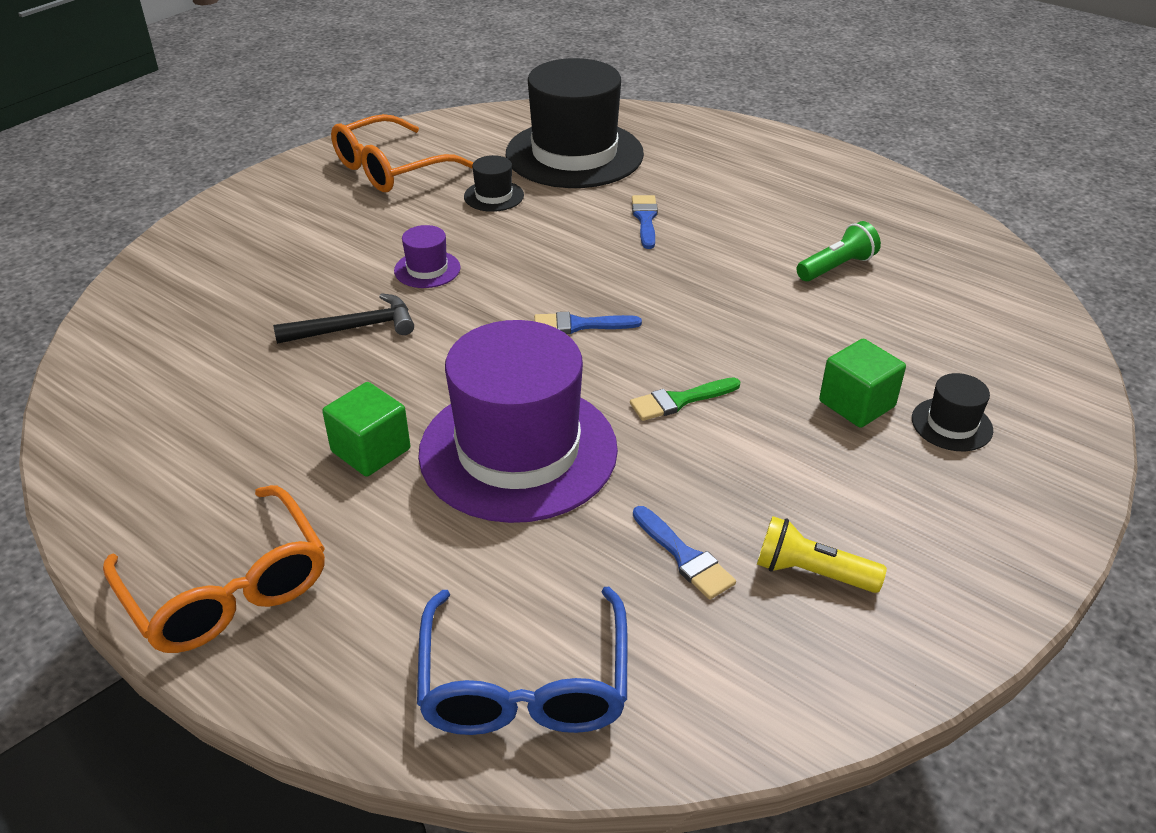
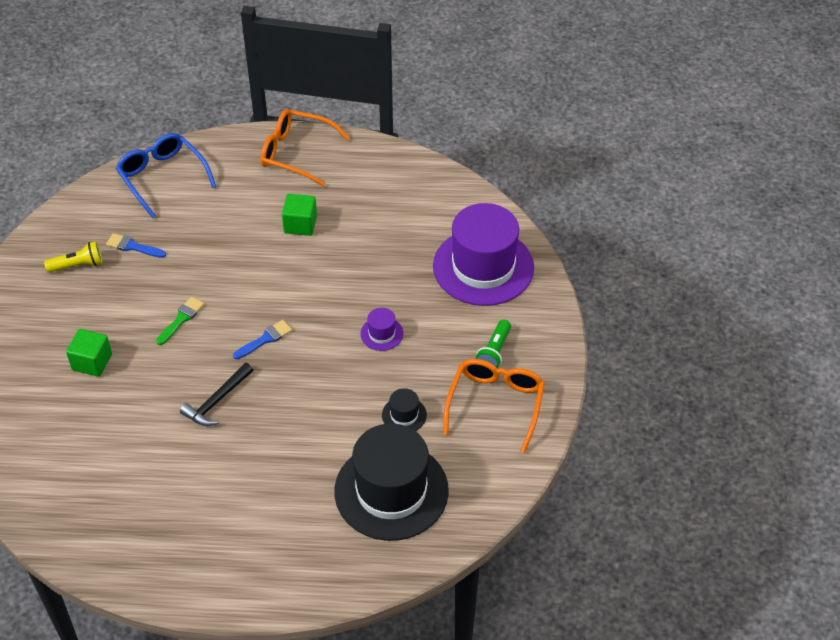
camera: 145 degrees right, 10 degrees up
(355, 328) = (377, 277): black hammer -> black hammer (217, 401)
(518, 450) = (237, 256): purple hat -> purple hat (483, 267)
(645, 219) = (291, 446): blue brush -> none
(836, 267) = (146, 465): green flashlight -> green flashlight (494, 352)
(951, 424) = (39, 373): black hat -> none

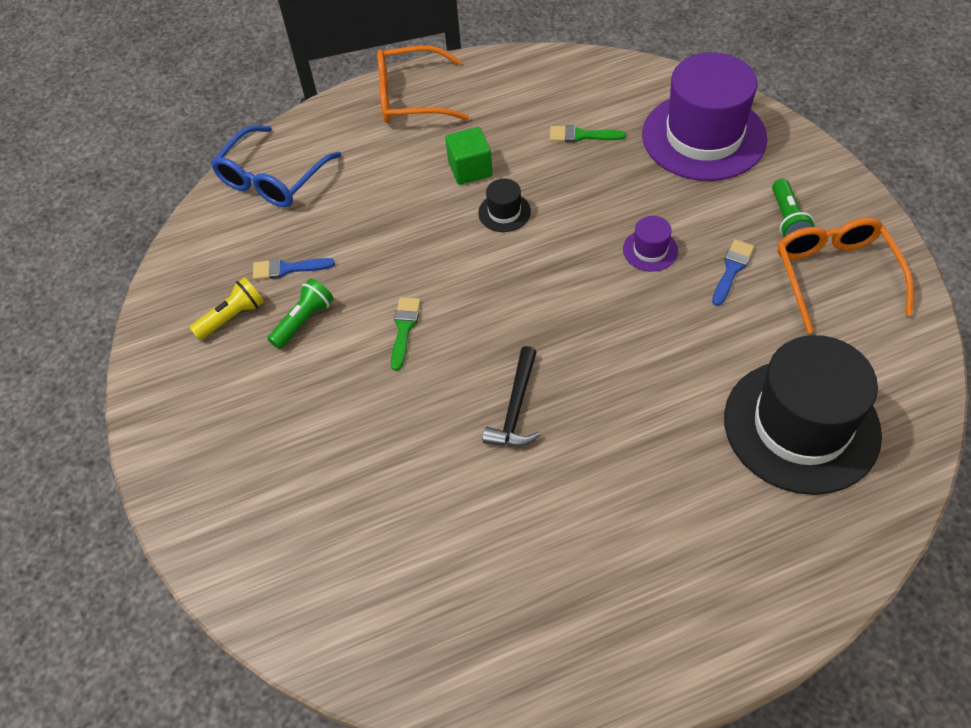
camera: 20 degrees left, 5 degrees up
(92, 362) = (326, 427): green cube -> none
(121, 287) = (303, 321): none -> green flashlight
(162, 177) = (272, 179): blue glasses -> blue glasses turned 90 degrees counterclockwise
(265, 339) = (521, 311): blue brush -> blue brush (732, 269)
(396, 231) = (581, 135): none -> green brush
(404, 415) = (746, 330): black hat -> black hat (504, 212)

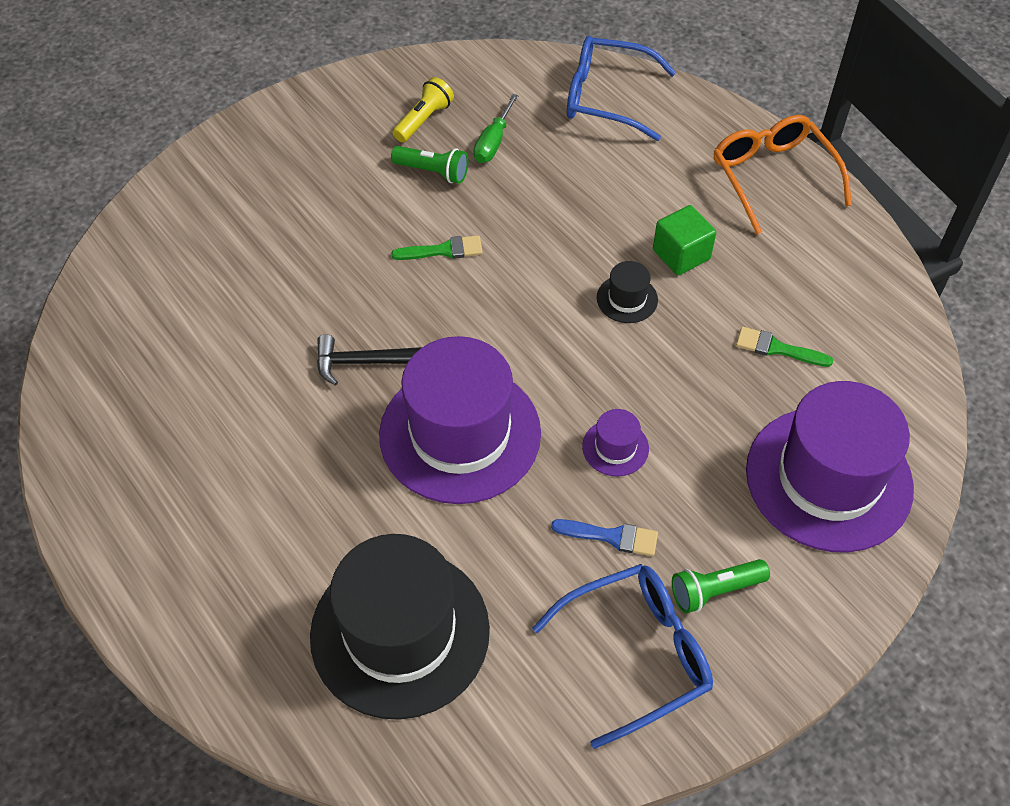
camera: 70 degrees right, 0 degrees up
(232, 317) = (423, 120): yellow flashlight -> yellow flashlight turned 90 degrees counterclockwise
(287, 269) = (493, 142): blue brush -> green screwdriver
(581, 135) = (777, 348): green brush -> green brush turned 60 degrees counterclockwise
(612, 351) = (460, 434): none -> purple hat
(835, 275) = (637, 654): orange glasses -> blue glasses

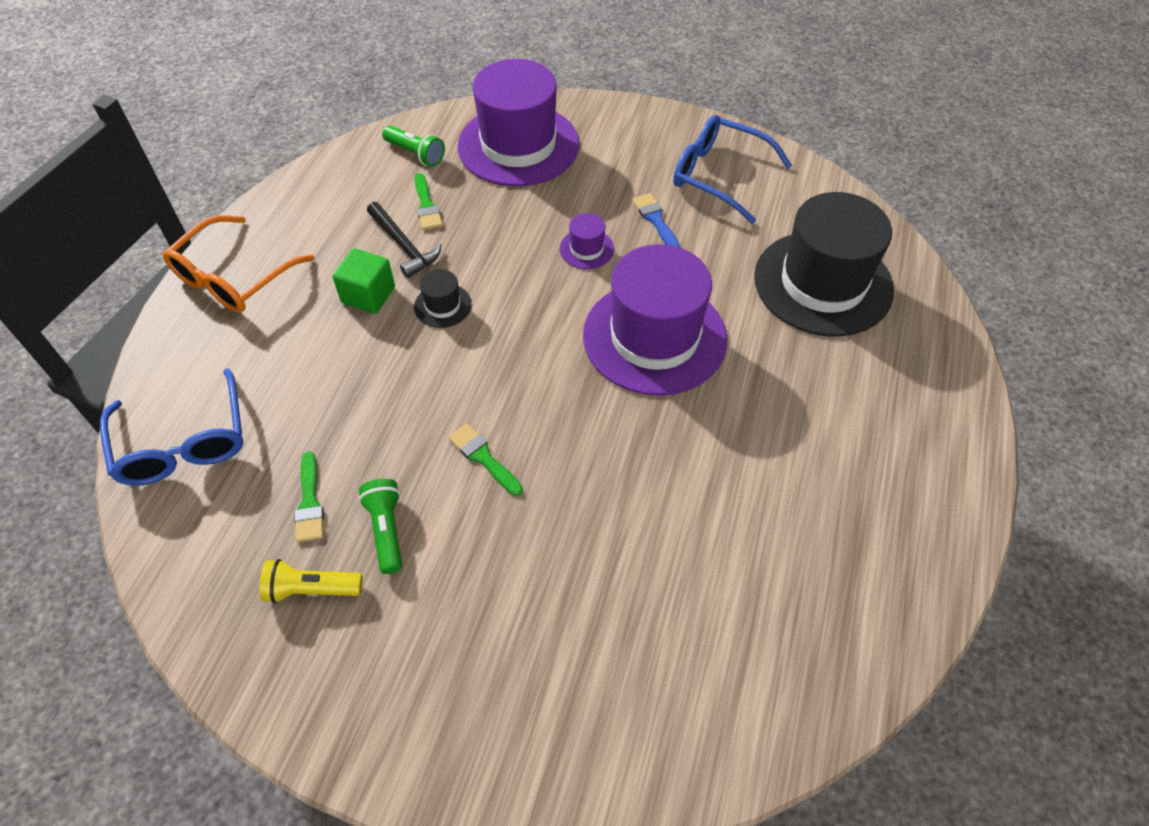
camera: 125 degrees left, 0 degrees up
(367, 362) = (645, 436): black hammer -> black hammer (404, 246)
(493, 142) = (309, 503): green screwdriver -> green brush
(715, 590) = (645, 161): green flashlight -> green flashlight (415, 154)

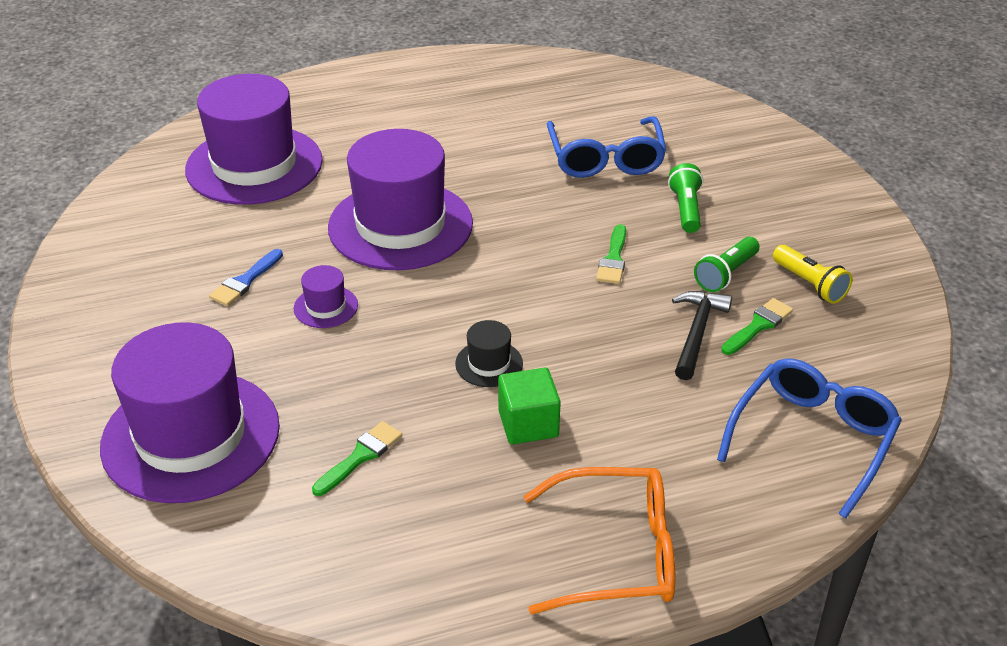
camera: 125 degrees left, 15 degrees down
(404, 246) = (438, 438): black hammer -> black hammer (697, 333)
(415, 154) = (275, 522): green flashlight -> green flashlight (686, 209)
(718, 175) = (141, 267): blue glasses -> blue glasses (605, 159)
(823, 283) = (254, 165): black hat -> purple hat

